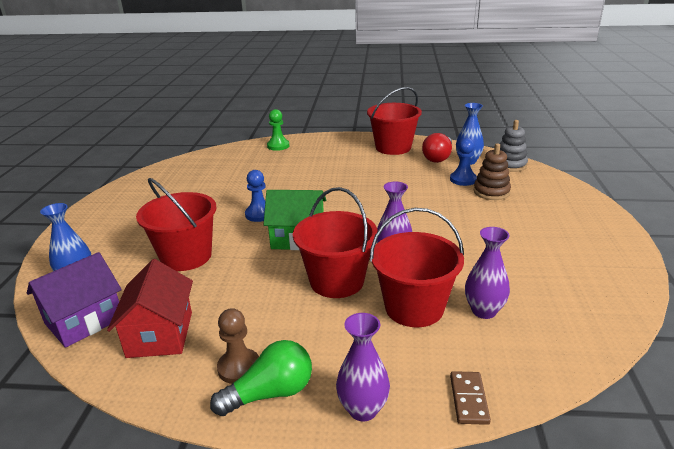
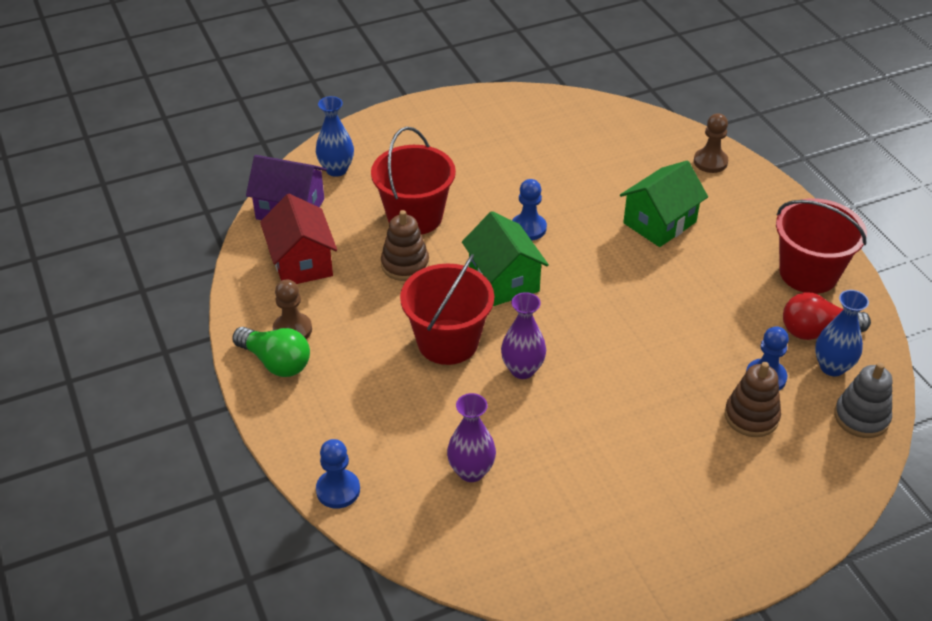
camera: 60 degrees right, 15 degrees up
(160, 334) = (301, 262): red house -> red house turned 75 degrees counterclockwise
(232, 277) = (405, 264): none -> brown stacking toy
(278, 146) = (710, 162): green pawn -> brown pawn
(308, 172) = (659, 222): none -> green house
(363, 409) = (289, 425): purple vase -> none
(414, 308) = (442, 415): red bucket -> none
(468, 399) = (338, 490): brown domino -> blue pawn

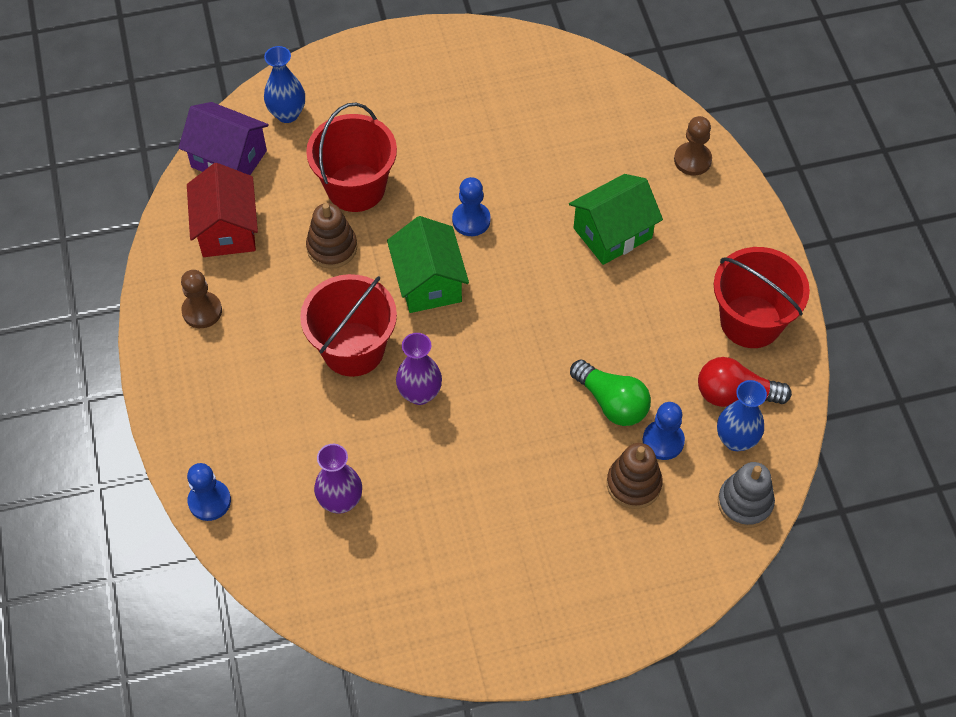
camera: 10 degrees right, 15 degrees up
(276, 362) = (178, 347): green light bulb -> green light bulb (611, 402)

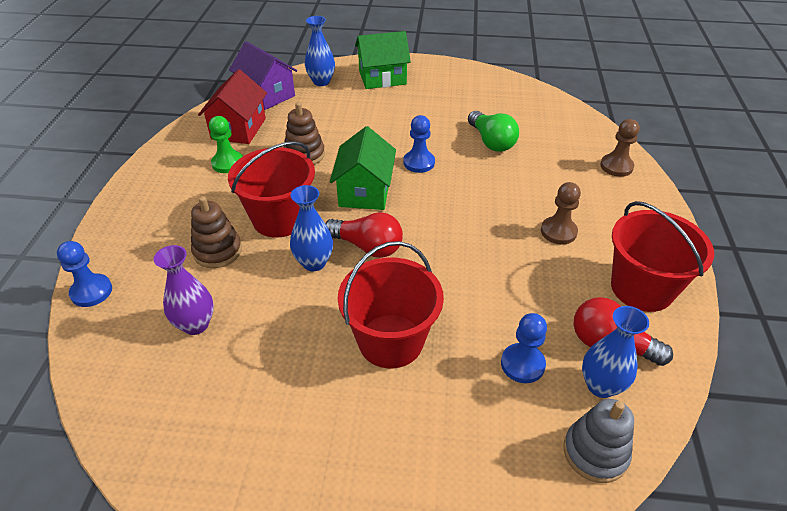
camera: 20 degrees right, 15 degrees down
(202, 311) = (186, 168): brown pawn -> brown pawn (558, 232)
(247, 288) = (228, 163): none -> green pawn
(356, 188) = (343, 127): red bucket -> red bucket (390, 341)
(419, 393) = (314, 263): purple vase -> blue vase
(465, 356) = (367, 246): none -> red light bulb
(611, 402) = (483, 317): green light bulb -> green light bulb (491, 142)
(612, 233) = (531, 196): green house -> green house (382, 78)
(633, 484) = (478, 395): brown stacking toy -> brown stacking toy (217, 251)

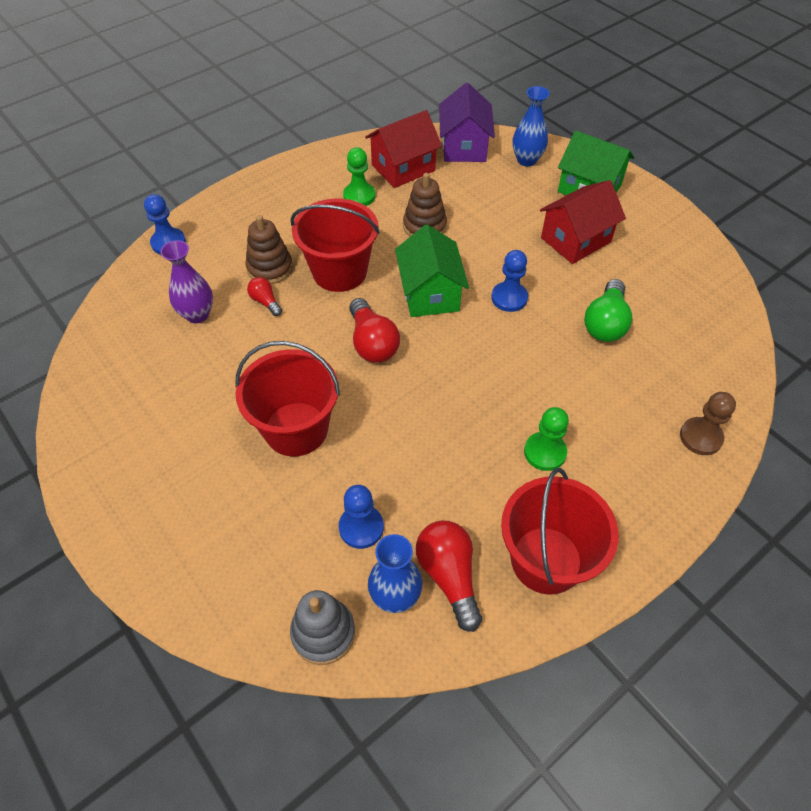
camera: 45 degrees right, 10 degrees up
(246, 276) = (265, 302): none -> red light bulb
(314, 263) = (320, 326): blue vase -> none
(365, 191) = (430, 293): green house -> green house turned 60 degrees counterclockwise
(413, 108) = (575, 240): none -> red house
(558, 232) = (545, 452): brown pawn -> green pawn

